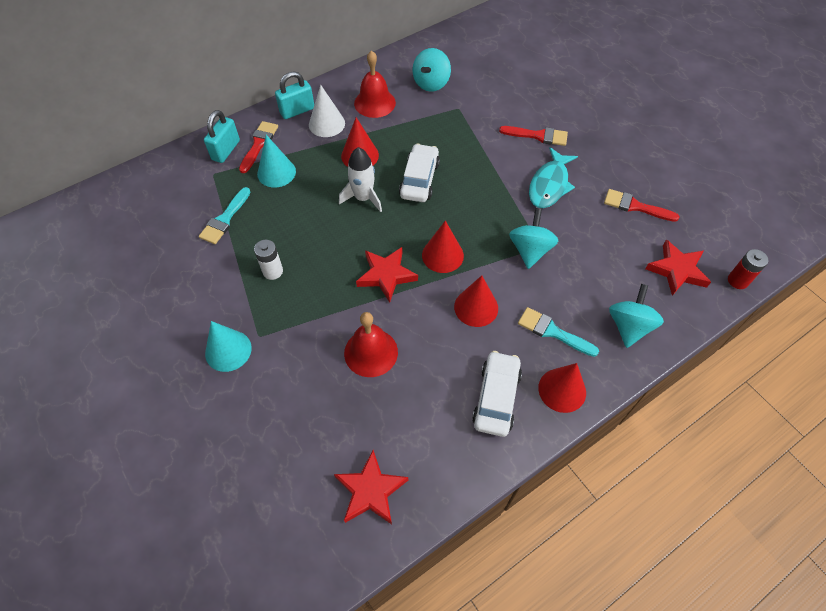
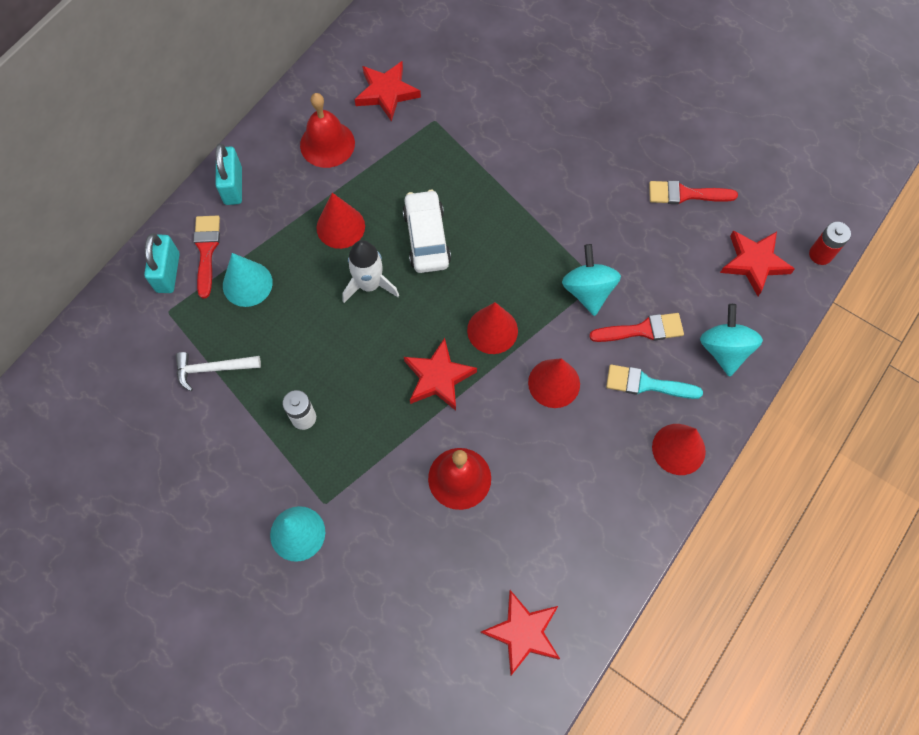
camera: 20 degrees left, 10 degrees up
(225, 219) = (213, 369): turquoise brush -> white hammer
(297, 111) = (233, 186): turquoise padlock -> turquoise padlock turned 45 degrees counterclockwise
(326, 124) = (279, 194): white cone -> none
(431, 83) = (386, 93): turquoise spinning top -> red star
(496, 398) = (614, 482): white car -> none
(538, 136) = (544, 131): red brush -> red brush (642, 330)
(549, 185) = (580, 196): turquoise fish -> none

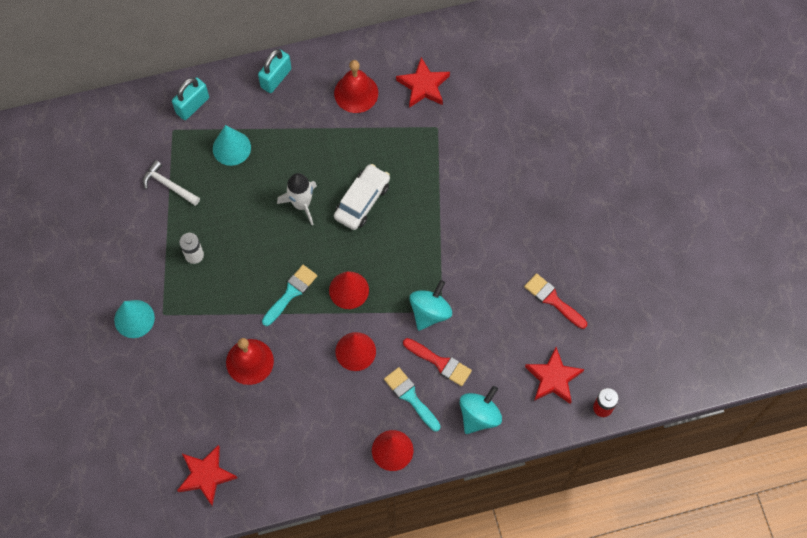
camera: 40 degrees right, 0 degrees up
(206, 250) = (226, 108): red brush -> none
(340, 227) = (317, 154): red cone -> none
(438, 377) = (291, 293): red star -> turquoise brush

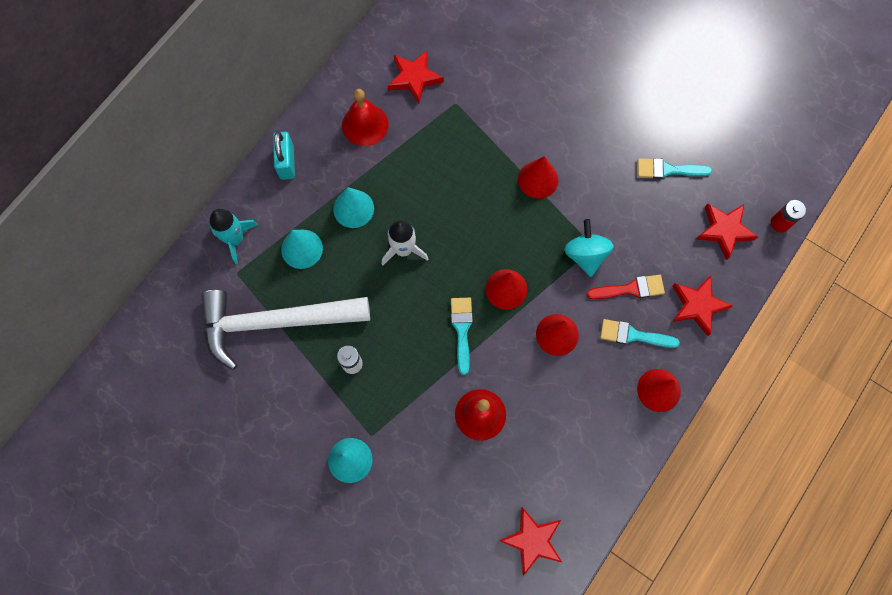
camera: 40 degrees left, 5 degrees up
(169, 185) = (276, 322): white hammer -> white hammer, size x2.40
(192, 105) = (235, 239): turquoise padlock -> turquoise rocket
(293, 147) = (353, 208): none -> turquoise cone
(362, 201) = (450, 208): white car -> none
(446, 230) = (538, 179): none -> red cone
(479, 415) = (697, 306): turquoise spinning top -> red star
(552, 300) = (668, 170): red brush -> turquoise brush

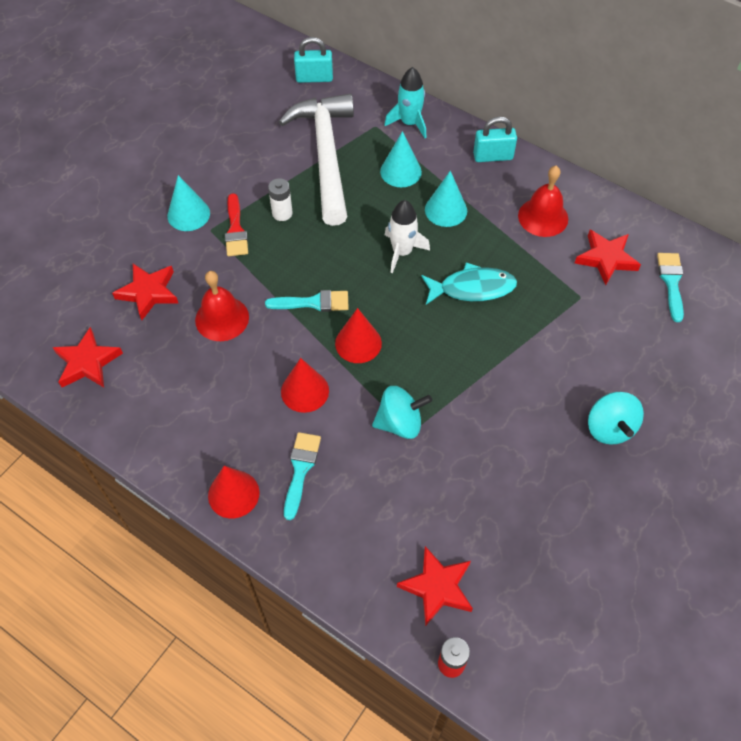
camera: 90 degrees right, 15 degrees down
(158, 337) = (314, 78): none -> turquoise padlock
(446, 190) = (472, 288): none -> turquoise fish
(538, 179) = (492, 376): red cone -> none
(583, 96) = (609, 428): none -> turquoise spinning top
(630, 289) = (358, 470): red brush -> red brush (235, 230)
(668, 170) = (518, 522): turquoise brush -> turquoise brush (671, 282)
(697, 306) = (335, 546): red star -> red star (148, 292)

